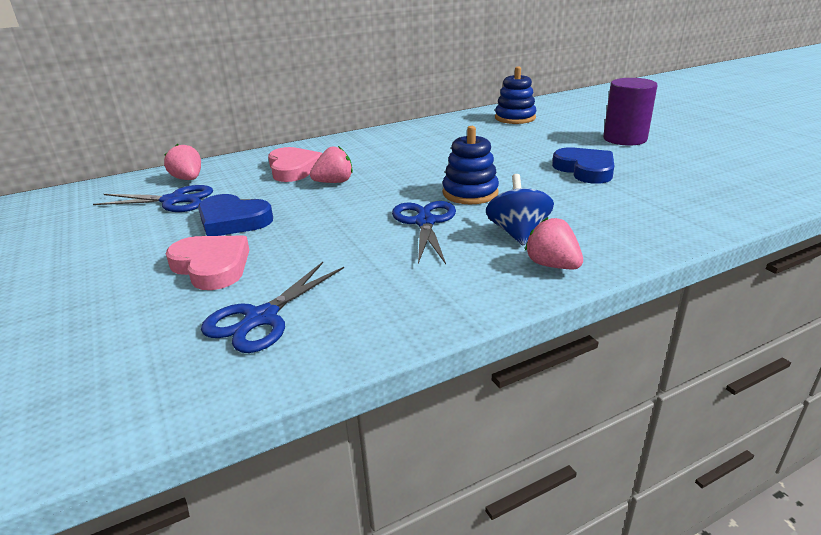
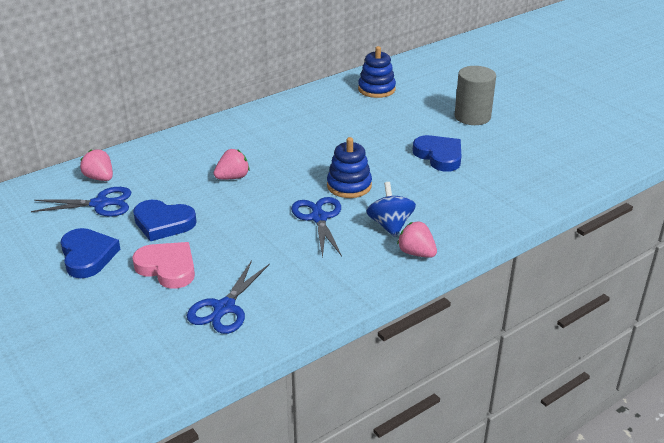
camera: 10 degrees left, 5 degrees up
(124, 249) = (88, 256): none -> blue heart
(293, 169) = (191, 162): pink heart -> none
(625, 139) = (472, 117): purple cylinder -> grey cylinder

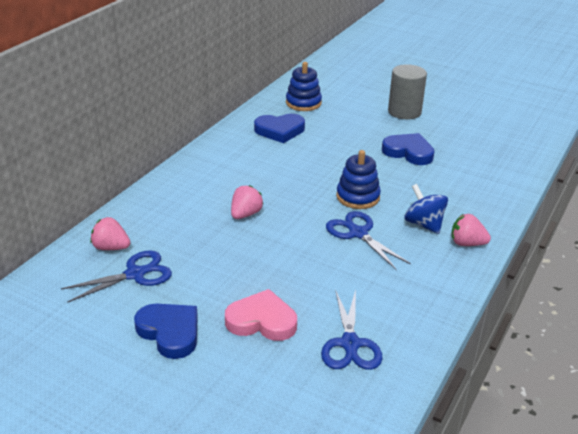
camera: 25 degrees left, 0 degrees up
(163, 223) = (218, 277): blue heart -> blue heart (280, 130)

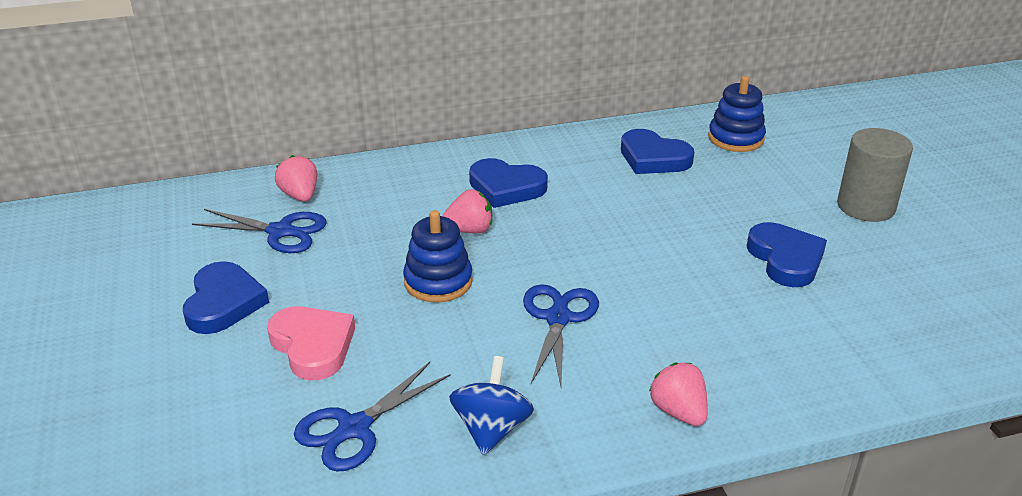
camera: 45 degrees right, 0 degrees up
(229, 182) = (506, 187): none -> blue heart
(358, 197) = (626, 278): blue stacking toy -> blue stacking toy (438, 281)
(424, 224) = (658, 355): blue spinning top -> blue spinning top (491, 429)

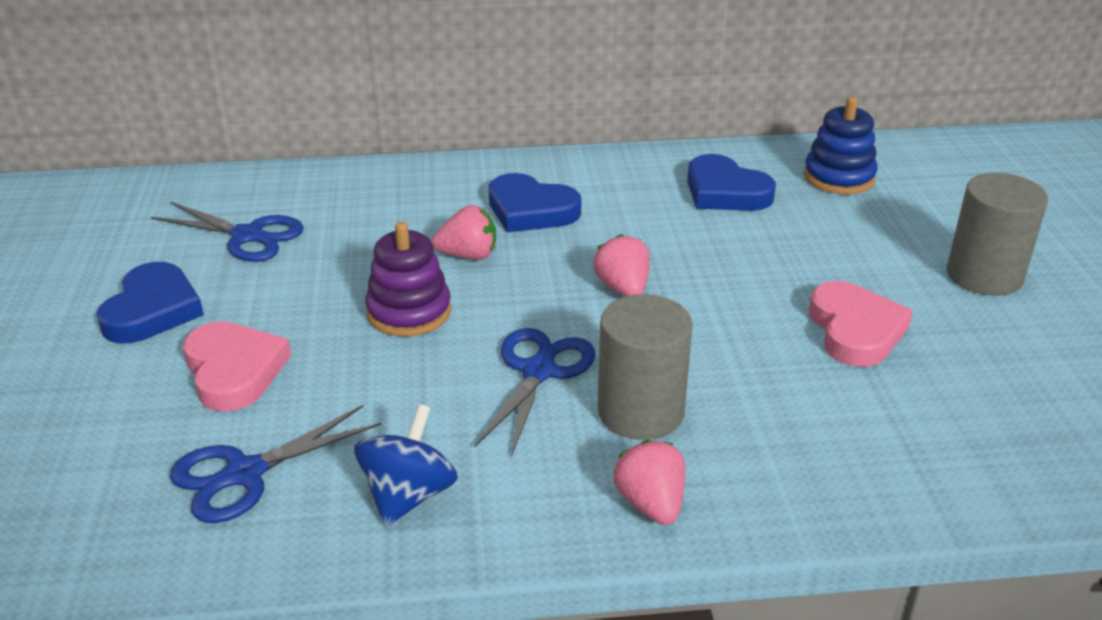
camera: 10 degrees right, 0 degrees up
(300, 195) = (286, 197): pink strawberry -> pink strawberry (623, 288)
(438, 281) = (409, 312): blue stacking toy -> purple stacking toy
(647, 341) = (640, 411): none -> grey cylinder
(785, 259) = (855, 330): blue heart -> pink heart

